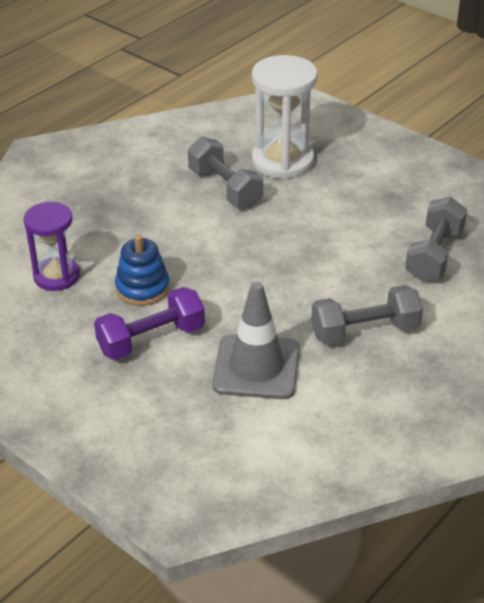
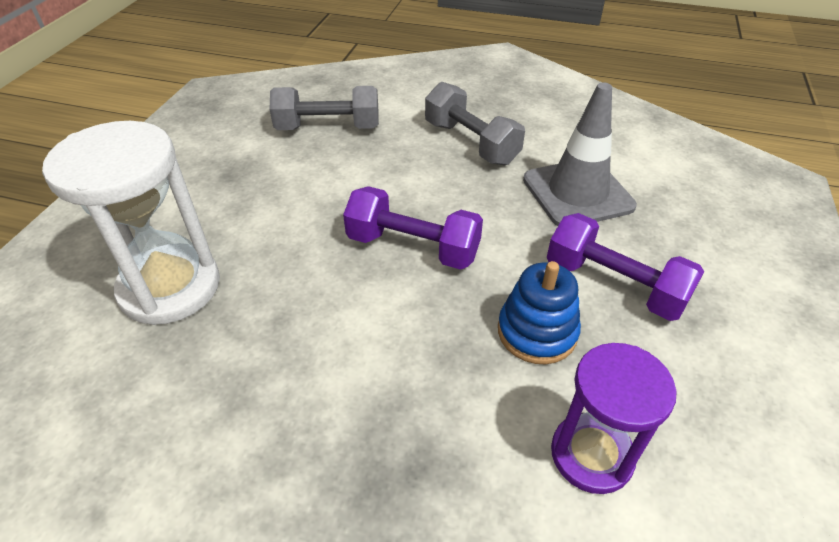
camera: 115 degrees left, 5 degrees up
(225, 188) = (262, 328): grey dumbbell -> none
(253, 260) = (413, 247): none -> purple dumbbell

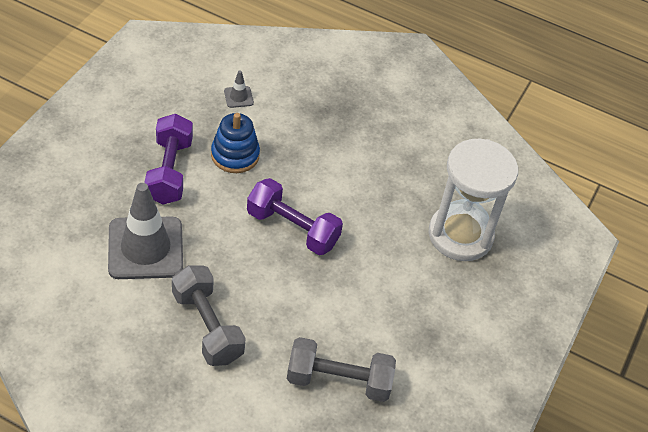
camera: 175 degrees left, 5 degrees up
(591, 455) = (238, 97): purple hourglass -> grey traffic cone
(614, 285) = (169, 171): purple dumbbell -> purple dumbbell turned 45 degrees clockwise

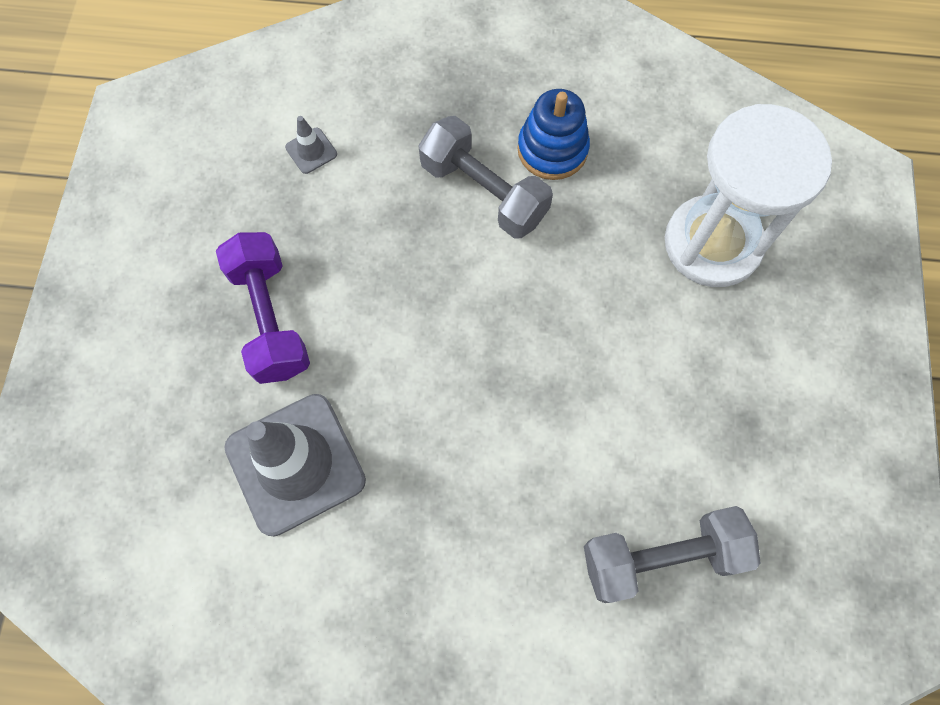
camera: 15 degrees left, 20 degrees up
(207, 326) = (442, 554): grey dumbbell -> grey dumbbell (484, 192)
(235, 155) = (350, 250): blue stacking toy -> blue stacking toy (552, 150)
(292, 229) = (485, 336): purple dumbbell -> none

